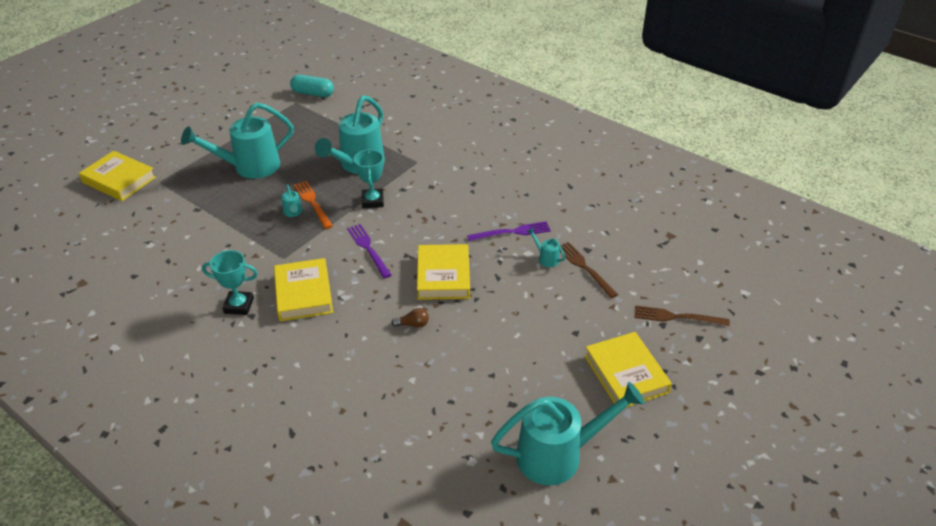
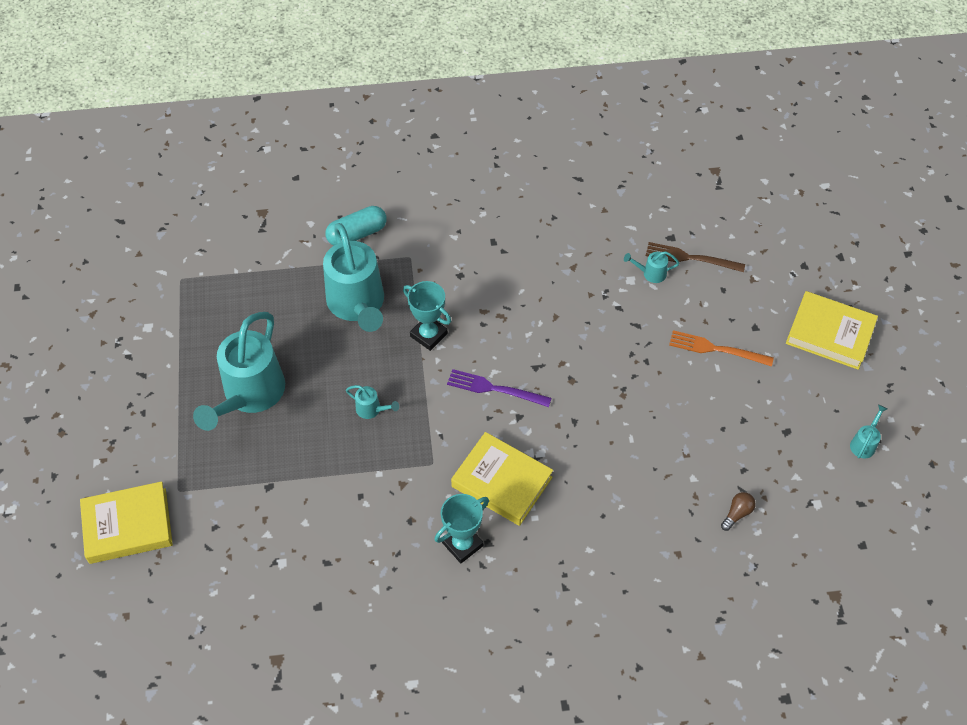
camera: 45 degrees left, 15 degrees up
(312, 202) = (374, 383): orange fork -> orange fork (715, 349)
(313, 93) = (183, 253): turquoise capsule -> turquoise capsule (357, 234)
(413, 324) = (629, 429): brown light bulb -> brown light bulb (737, 513)
(443, 276) = (593, 361): yellow book -> none
(513, 232) = (592, 268): purple fork -> none
(558, 455) = (864, 443): turquoise watering can -> turquoise watering can, size x0.40
(676, 317) = (805, 250): brown fork -> none

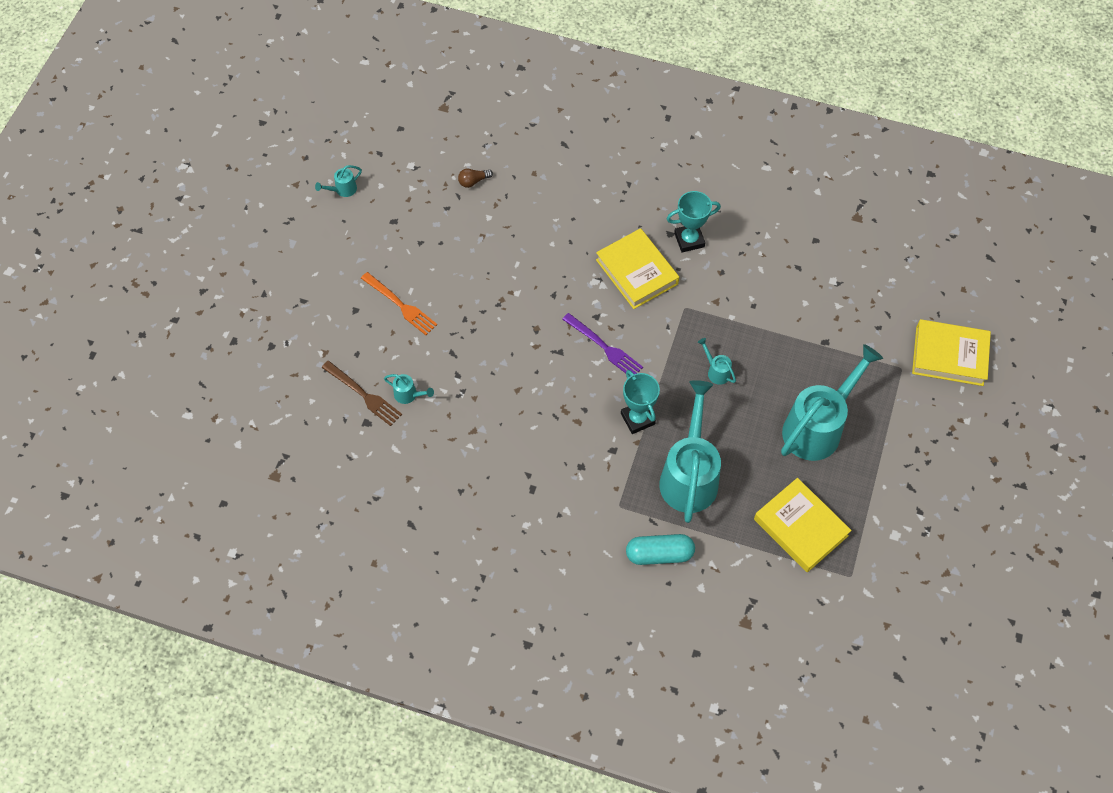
camera: 155 degrees left, 5 degrees up
(829, 334) = (299, 279): yellow book -> yellow book (800, 527)

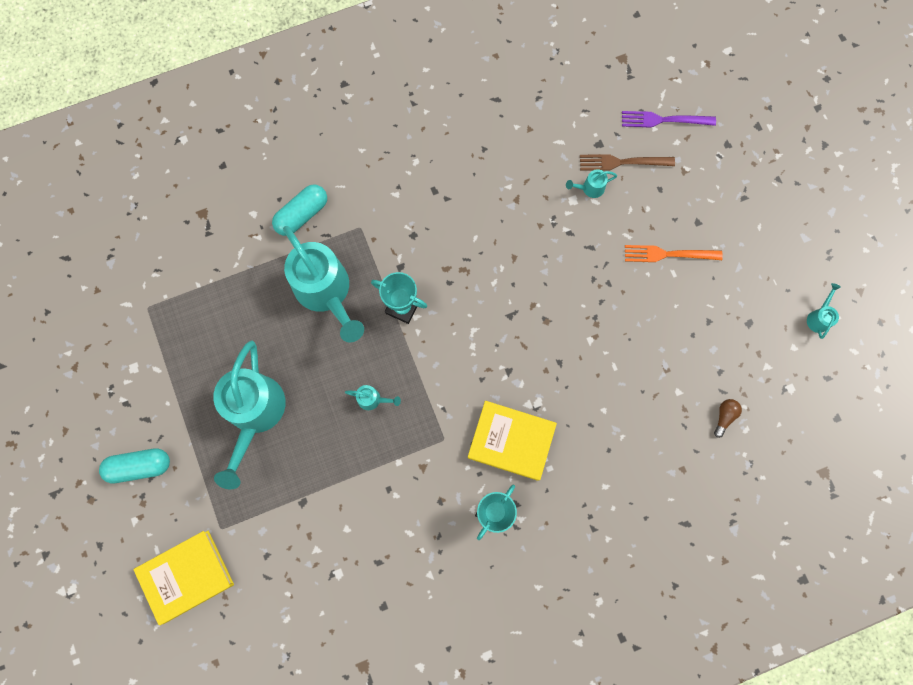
camera: 140 degrees right, 15 degrees up
(605, 347) = (478, 348): purple fork -> purple fork (663, 120)
(800, 527) = (211, 317): yellow book -> none
(938, 456) = (140, 466): none -> turquoise capsule

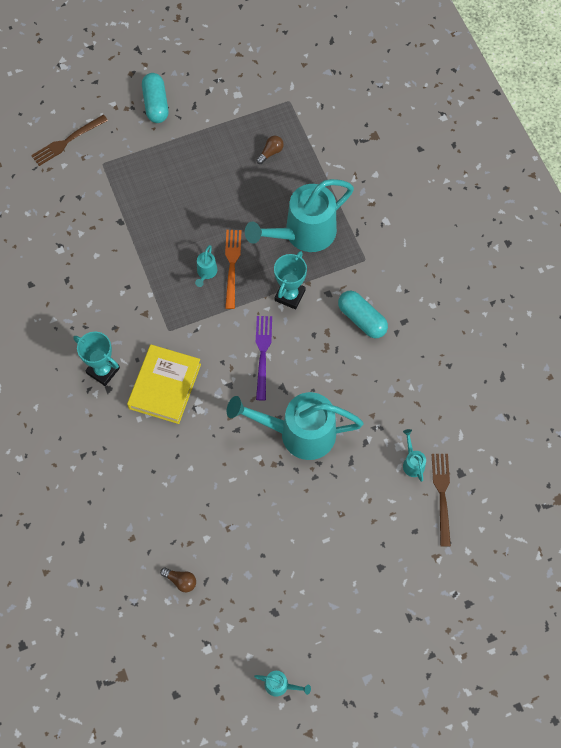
camera: 90 degrees right, 10 degrees down
(186, 576) = (66, 142): yellow book -> brown fork
(217, 328) = (270, 152): none -> brown light bulb
(255, 414) = (196, 183): turquoise watering can -> turquoise watering can (299, 433)
(302, 214) = (376, 212): turquoise capsule -> turquoise capsule (362, 319)
(663, 120) = (491, 538): purple fork -> purple fork (262, 353)
(667, 254) = (345, 535): orange fork -> orange fork (232, 264)

